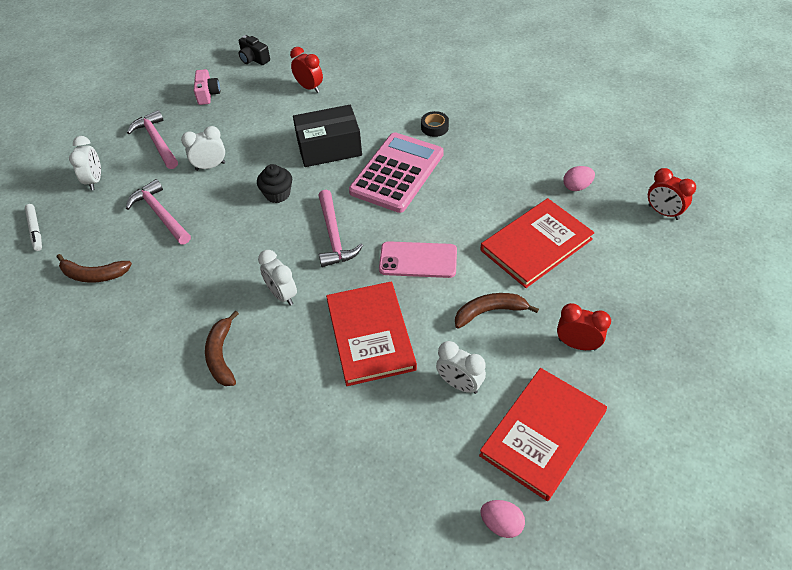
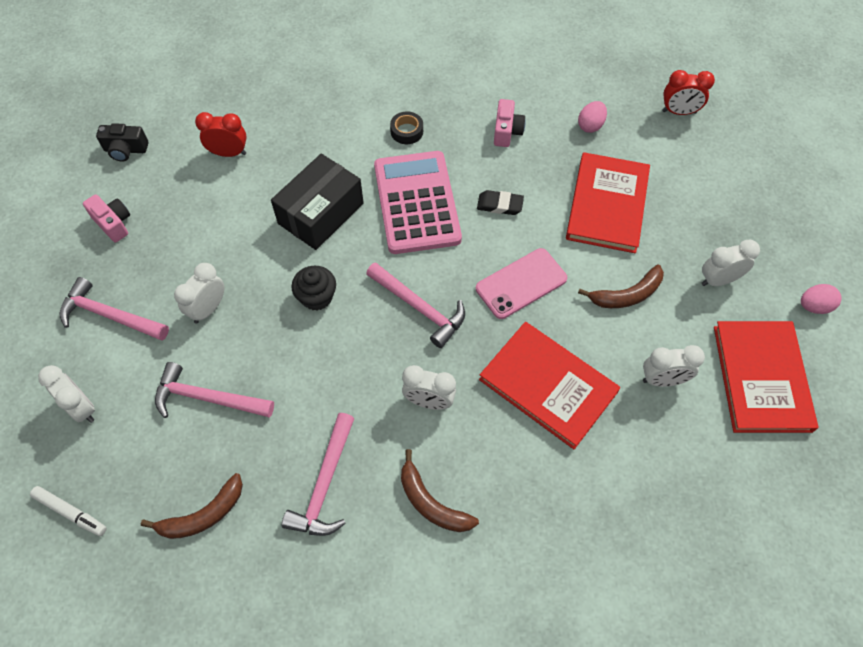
camera: 40 degrees left, 10 degrees up
(172, 302) = (324, 485): none -> pink hammer
(453, 203) = (500, 205): none -> black eraser
(490, 311) = (626, 295): brown banana -> brown banana turned 150 degrees counterclockwise
(501, 524) = (798, 476): pink egg -> pink egg (814, 306)
(506, 160) = (506, 131): none -> pink camera
(577, 344) = (718, 280): red clock -> white clock

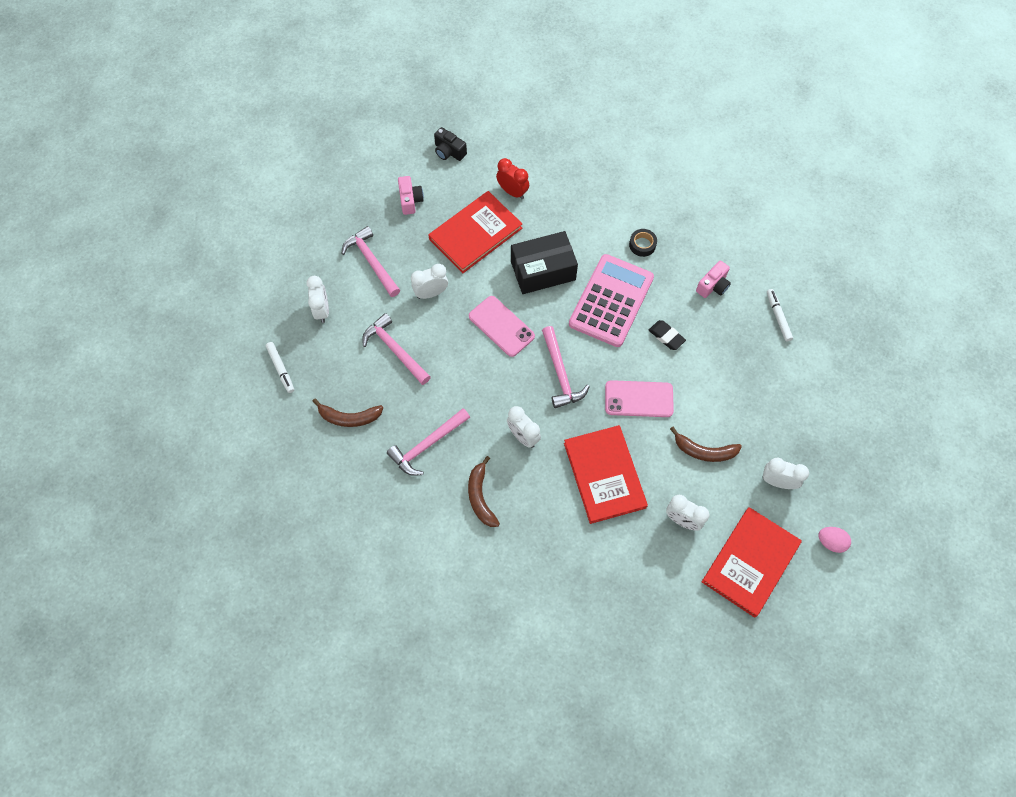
camera: 35 degrees right, 5 degrees up
(317, 297) = (501, 326): black cupcake -> pink phone
(590, 125) = (778, 317): pink egg -> white marker
(607, 205) = (742, 382): red book -> red book (475, 234)
(679, 112) = (854, 346): red clock -> none

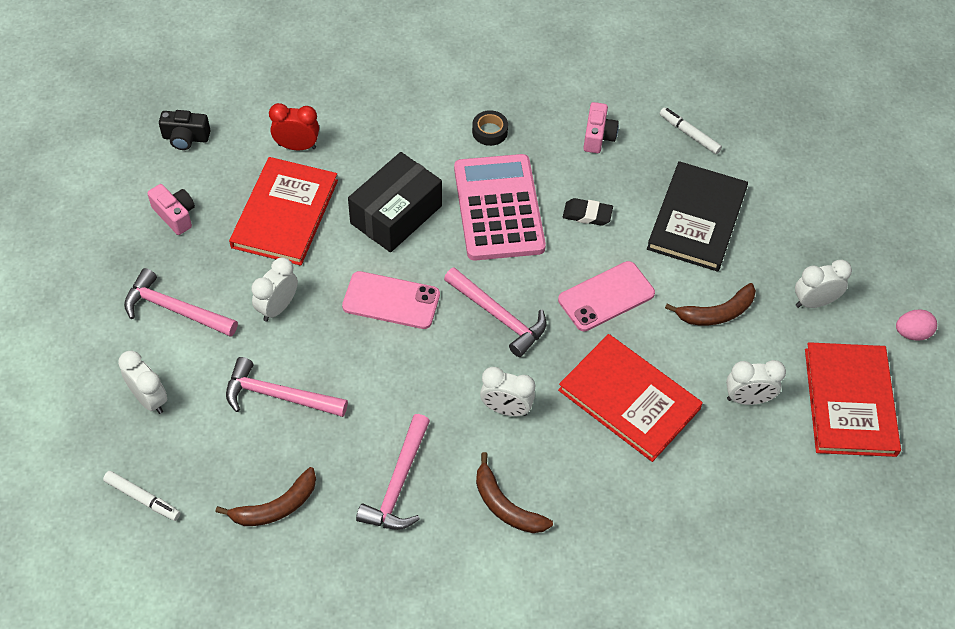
camera: 35 degrees left, 10 degrees down
(739, 379) = (697, 219): none -> black book

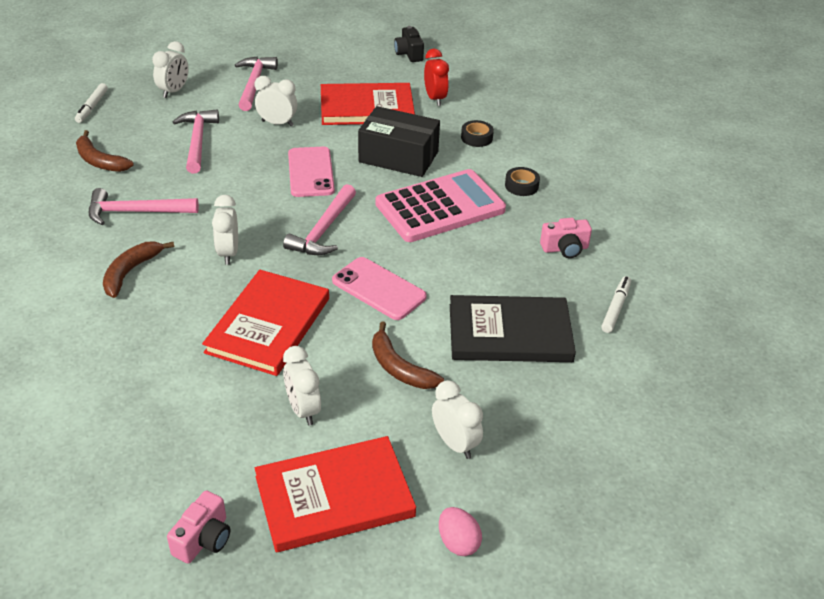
camera: 70 degrees right, 15 degrees down
(175, 215) = (337, 65): pink camera -> pink camera (203, 539)
(390, 137) = (476, 138): none -> black tape
(587, 214) = (467, 259): black eraser -> none

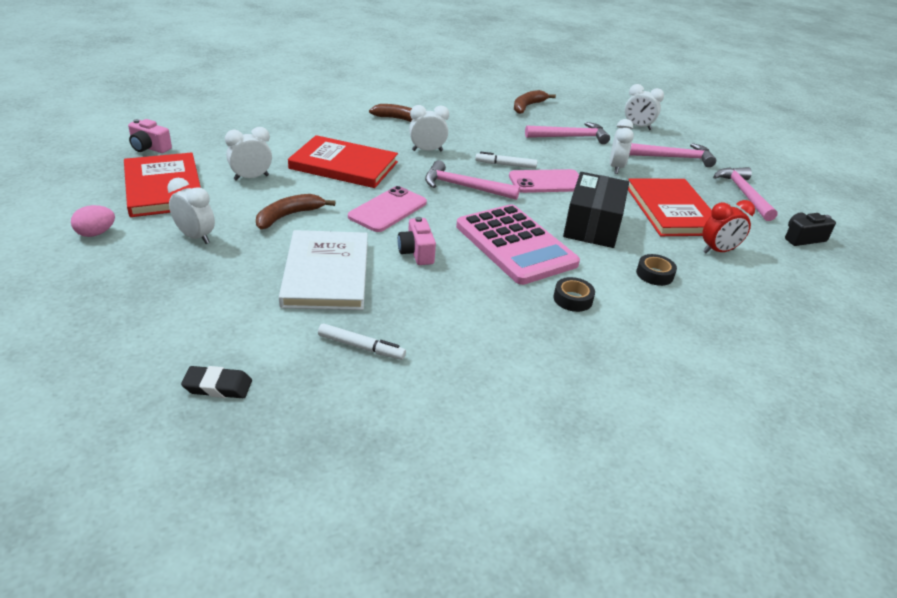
camera: 85 degrees right, 5 degrees down
(92, 107) = (596, 101): white marker -> white marker (505, 165)
(135, 212) = (470, 119): pink hammer -> pink hammer (743, 193)
(455, 444) = (195, 237): white clock -> white clock turned 105 degrees counterclockwise
(510, 333) = (326, 273): black book -> white book
(565, 248) = (462, 320): pink camera -> pink camera (416, 252)
(689, 393) = (218, 386): none -> black eraser

